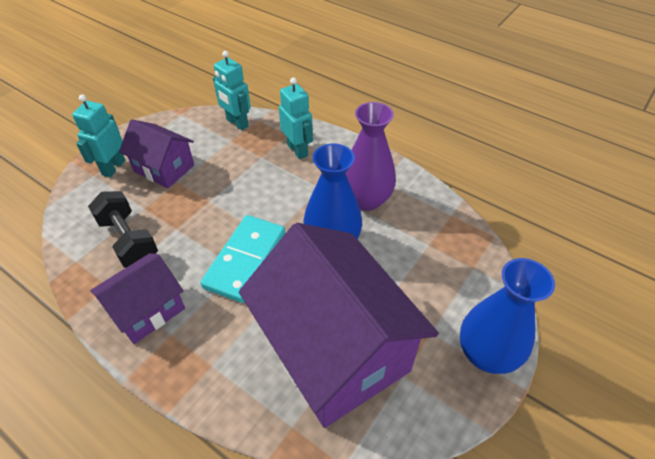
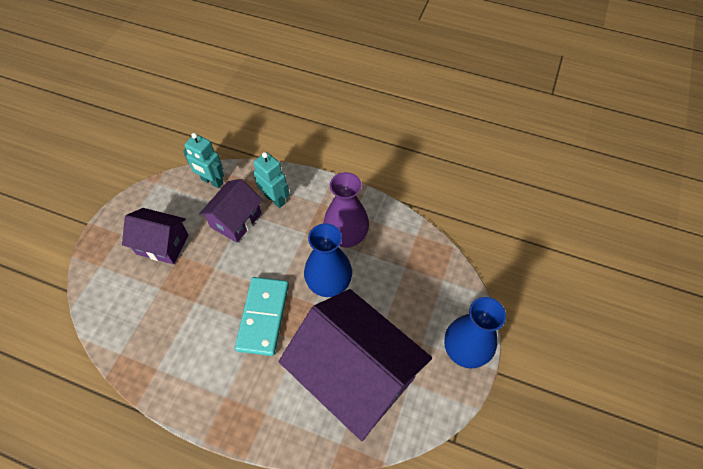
camera: 15 degrees left, 10 degrees up
(113, 167) = (115, 254): turquoise robot -> none
(128, 240) = (158, 323): black dumbbell -> none
(147, 310) = (198, 381): purple house -> purple house (236, 220)

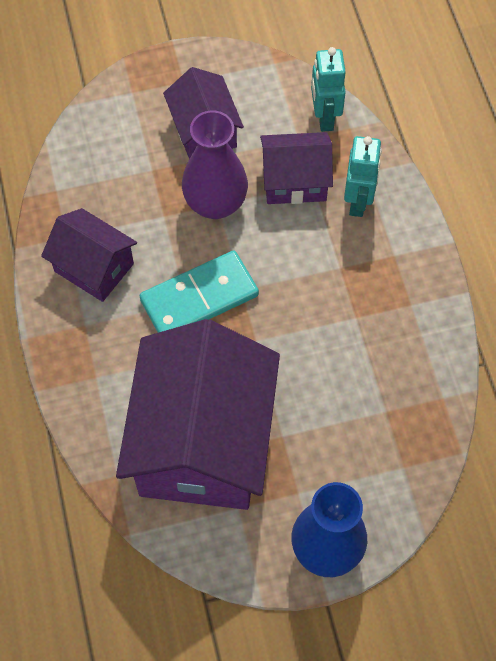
camera: 55 degrees right, 5 degrees up
(192, 365) = (94, 267): none -> purple house
(329, 283) = (294, 339): blue vase -> none
(346, 236) = (372, 316): purple vase -> purple vase (215, 203)

